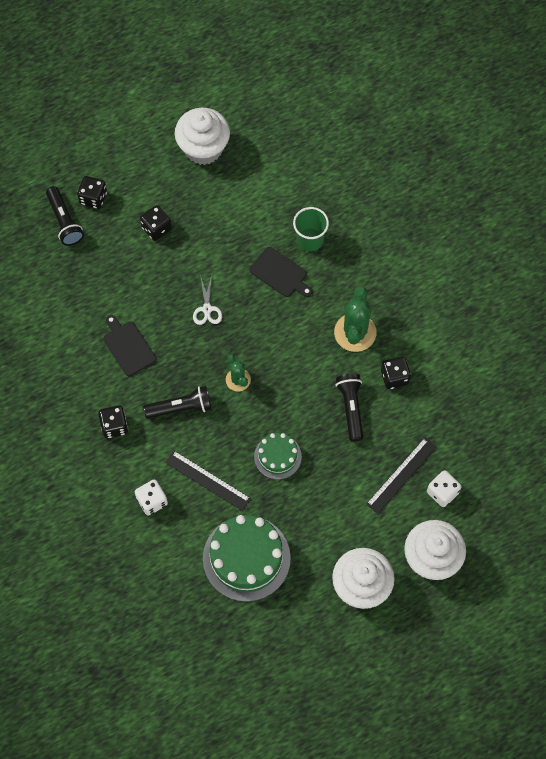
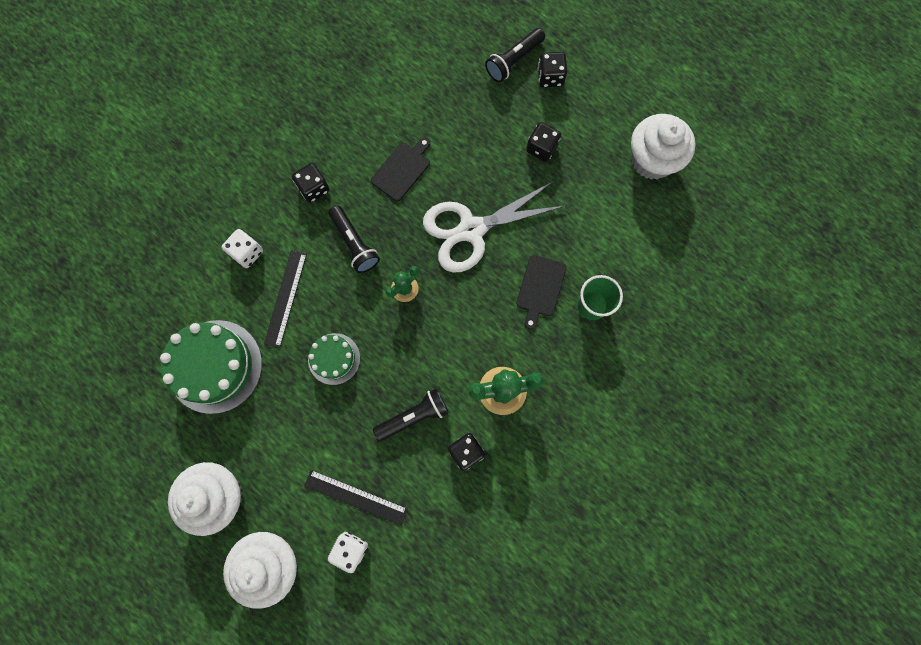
camera: 70 degrees right, 10 degrees up
(207, 309) = (471, 230): white scissors -> white scissors, size x2.33

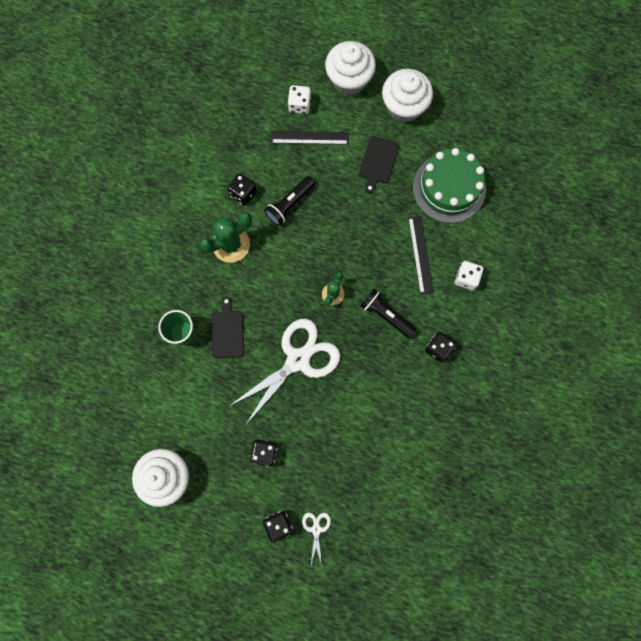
camera: 160 degrees right, 0 degrees up
(334, 359) = (364, 223): green cake -> none
(402, 170) = (373, 391): black cutting board -> black cutting board (378, 162)
(513, 61) = (316, 529): black flashlight -> white scissors

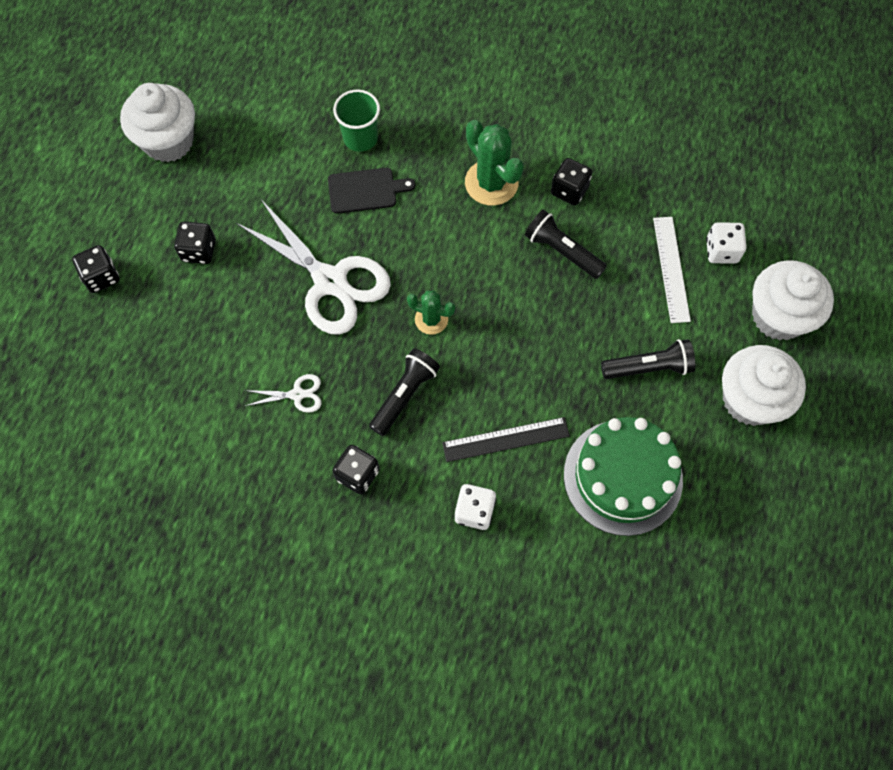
camera: 85 degrees right, 10 degrees down
(309, 138) = (671, 269): black ruler -> white ruler
(316, 529) = (93, 324): white scissors -> white scissors (297, 394)
(378, 162) = (649, 367): black cutting board -> black flashlight

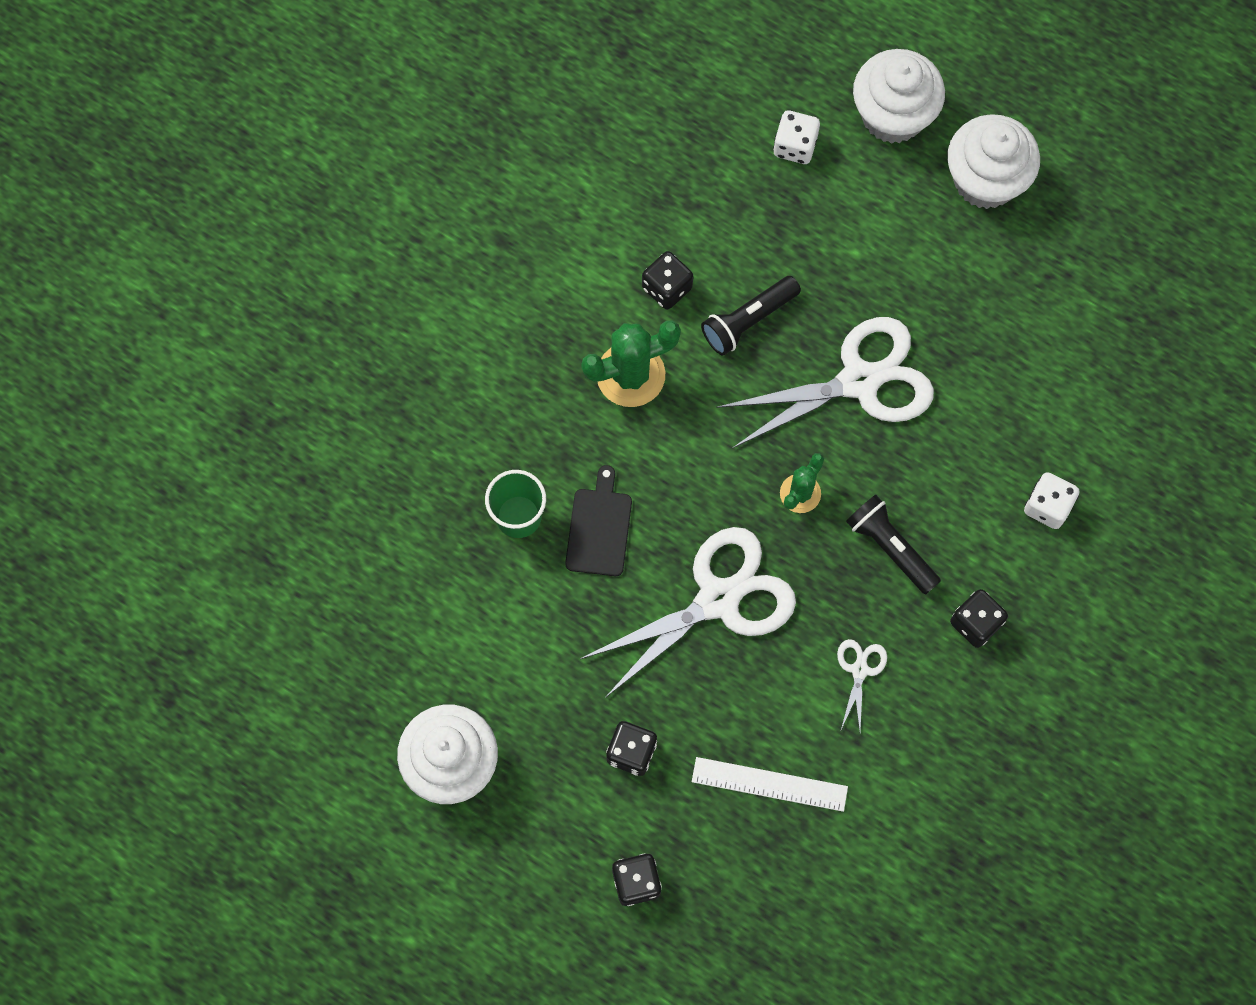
camera: 75 degrees left, 5 degrees up
(506, 439) = (971, 450): black ruler -> none
(538, 341) = (859, 381): none -> white scissors
(622, 477) = (1043, 340): green cake -> none
(649, 367) = (921, 272): black flashlight -> none
(671, 269) = (803, 208): white ruler -> white ruler (769, 784)

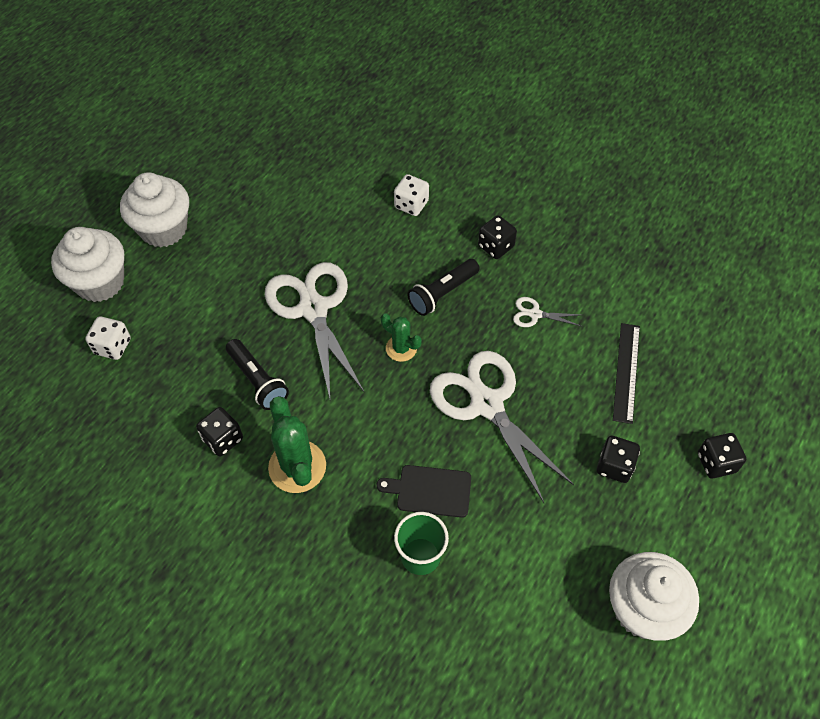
camera: 90 degrees left, 15 degrees down
(769, 784) = (626, 372): white ruler -> black ruler

